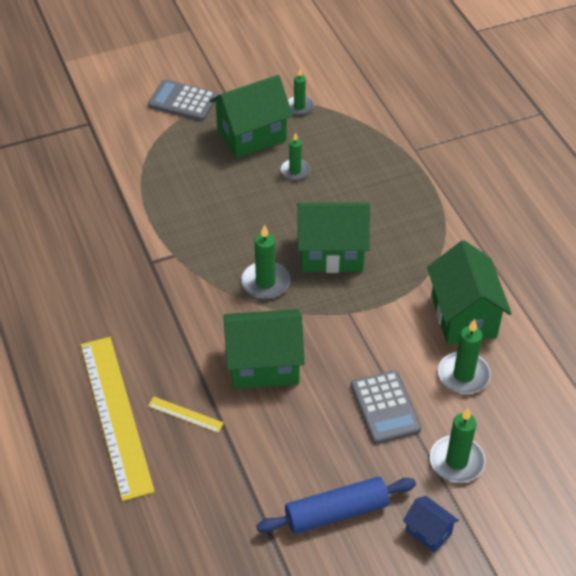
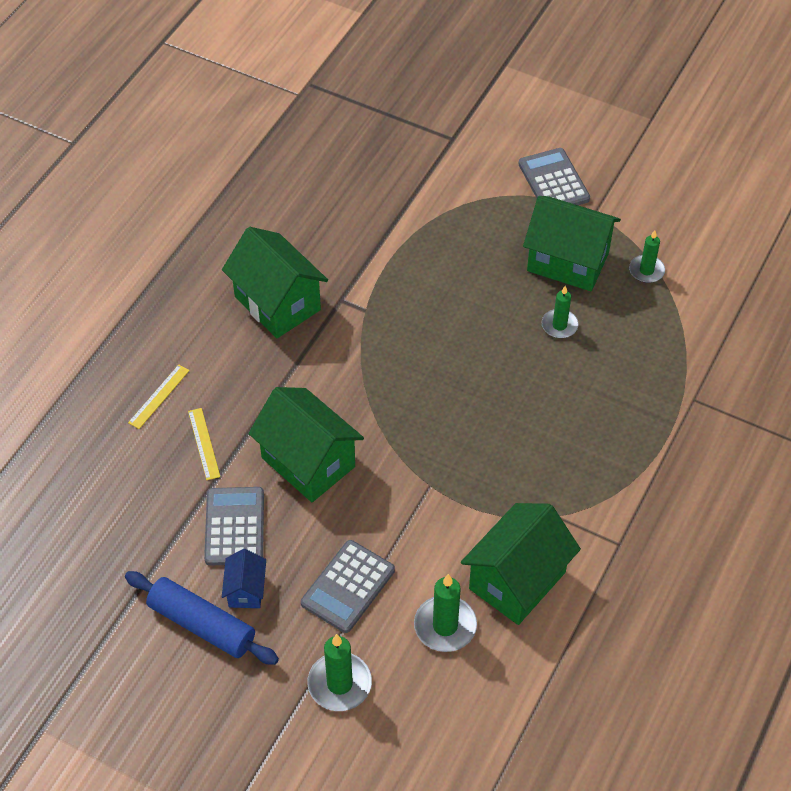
camera: 50 degrees right, 5 degrees up
(115, 415) = (159, 396): yellow ruler -> yellow ruler, size x0.40
(265, 282) = (401, 398): green candle -> none
(274, 441) = (235, 527): none -> grey calculator
(331, 253) = (487, 423): green house -> green house (277, 303)
(428, 532) = (242, 710): blue house -> blue house (246, 590)

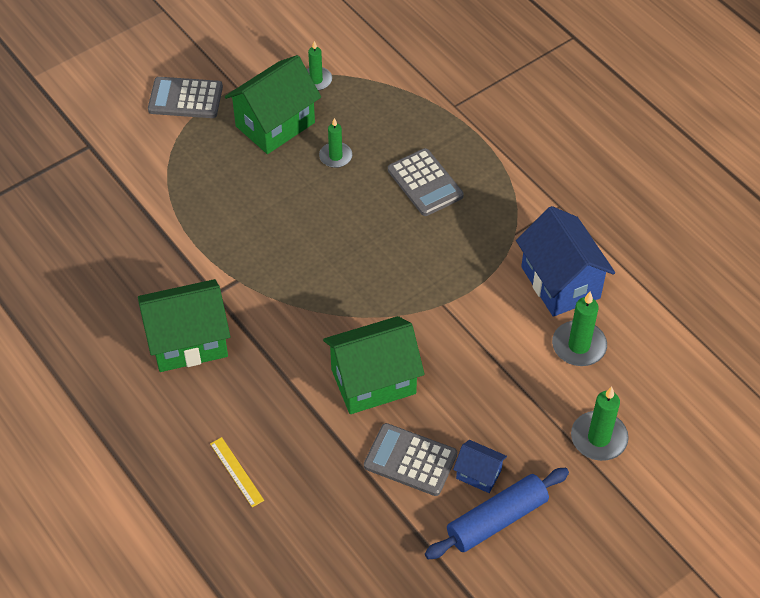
camera: 65 degrees left, 0 degrees up
(203, 443) = (309, 454): yellow ruler -> none
(348, 587) = (511, 398): grey calculator -> grey calculator (425, 183)
(517, 580) = (560, 282): green house -> blue house

